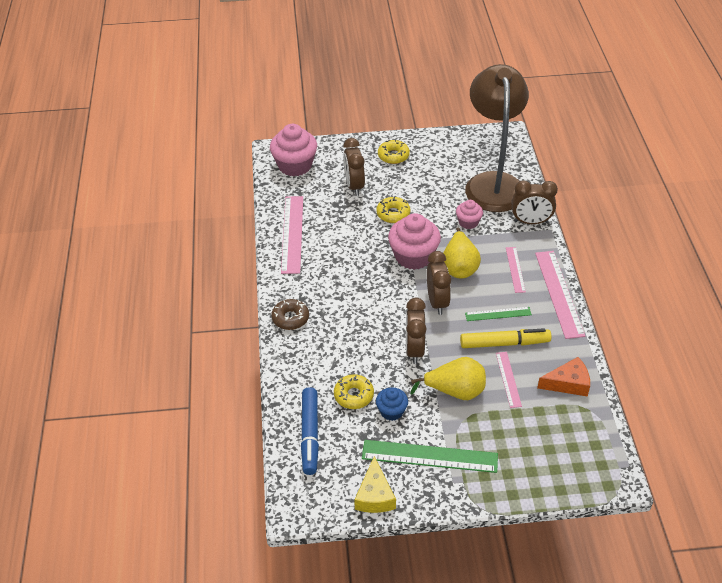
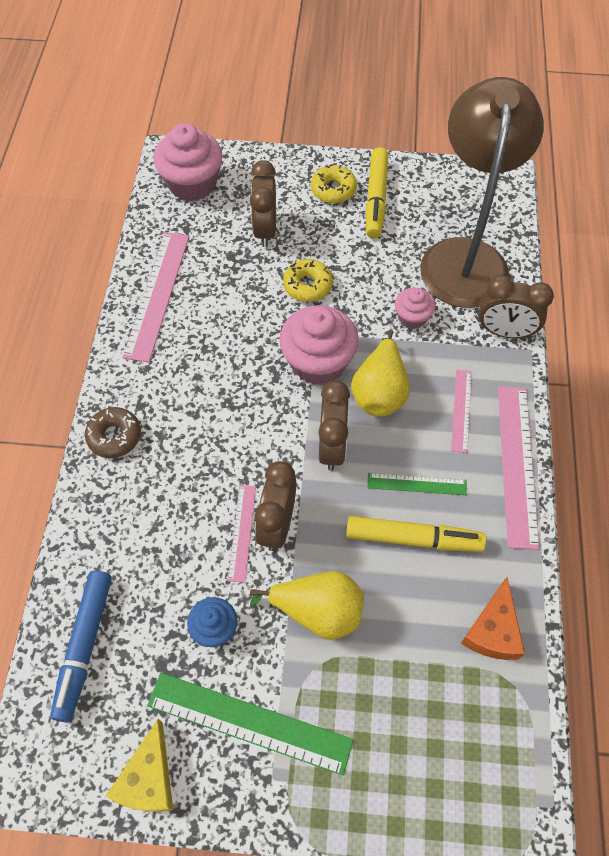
camera: 10 degrees right, 15 degrees up
(353, 395) = (167, 588): yellow donut -> none
(424, 157) = (376, 198): none -> yellow marker
(508, 379) = (403, 604): pink ruler -> pink ruler (242, 532)
(568, 383) = (493, 630): orange cheese -> orange cheese turned 105 degrees clockwise

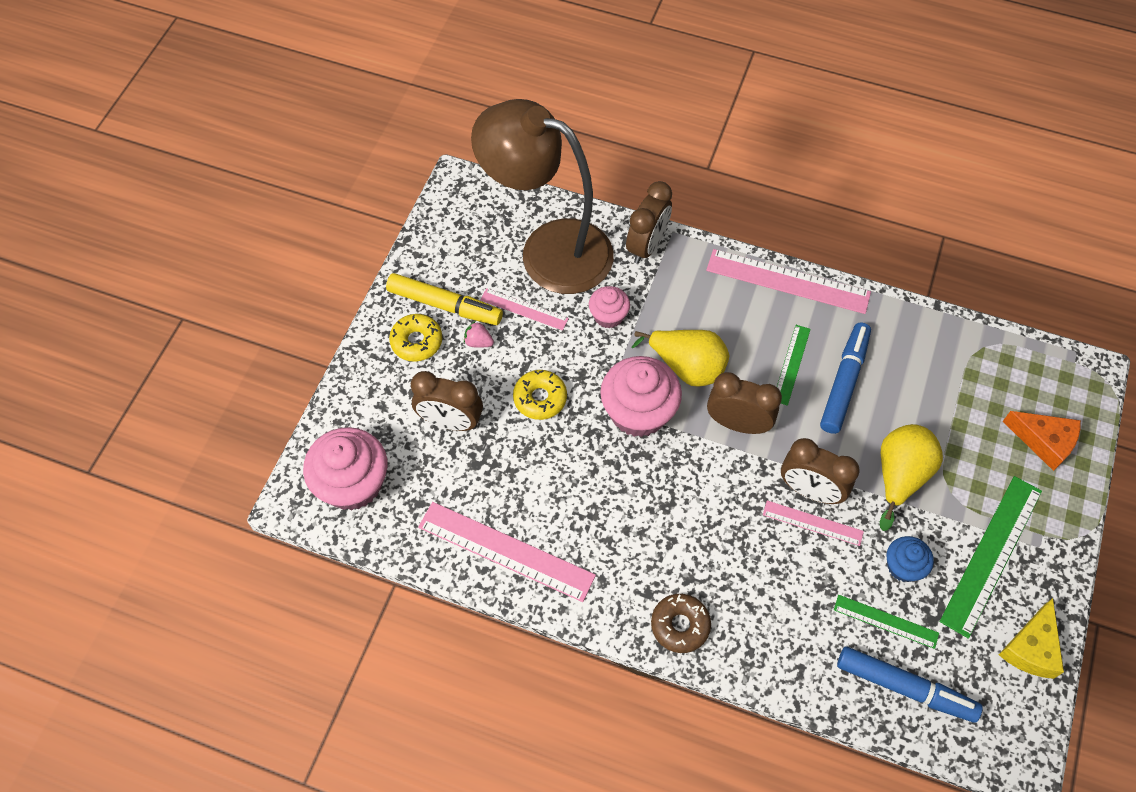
camera: 75 degrees left, 0 degrees up
(148, 778) = (1031, 648): yellow cheese -> yellow cheese turned 90 degrees clockwise
(151, 618) = (886, 621): none -> green ruler
(348, 230) = (478, 342): none -> pink strawberry
(413, 538) = (844, 382): yellow marker -> blue marker
(461, 410) = (723, 306): pink ruler -> pink ruler (524, 309)
(493, 630) = (935, 348): orange cheese -> orange cheese (1044, 441)

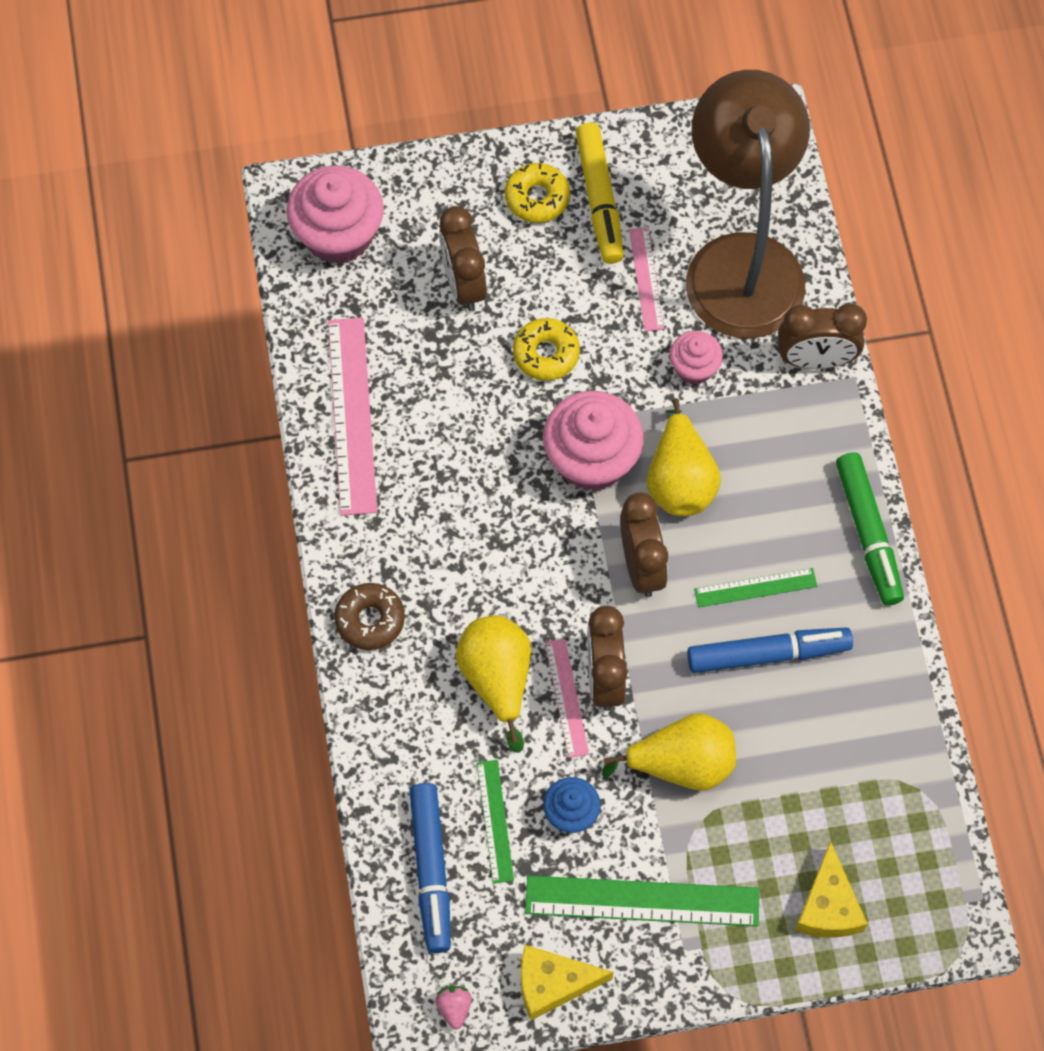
camera: 60 degrees right, 5 degrees up
(478, 342) = (575, 257): pink strawberry -> pink strawberry (454, 1008)
(775, 561) = (497, 679): none -> yellow pear
(788, 281) = (868, 533): pink ruler -> green marker
(1044, 441) = (828, 906): orange cheese -> yellow cheese

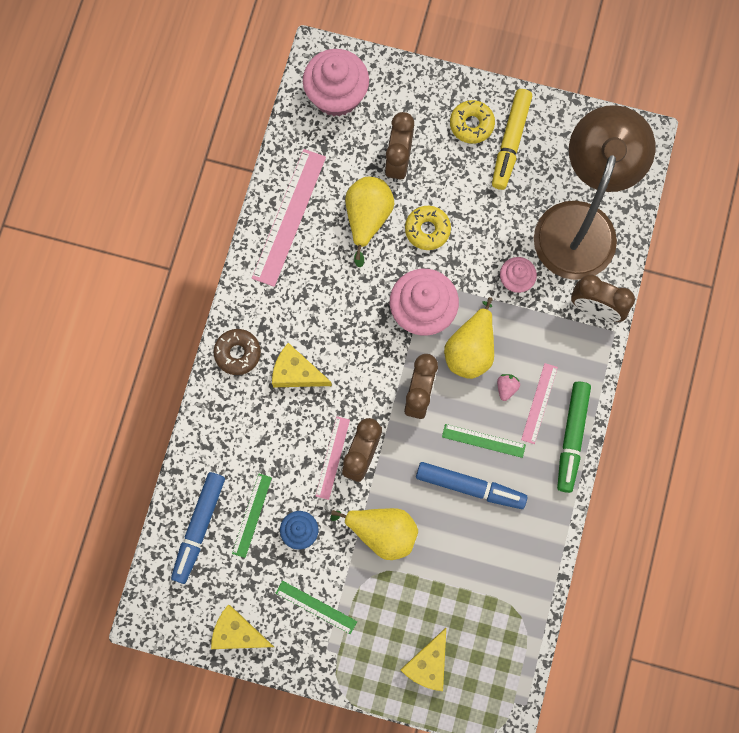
camera: 25 degrees right, 10 degrees up
(454, 1008) = (172, 620): pink strawberry -> pink strawberry (506, 388)
(462, 610) = (296, 373): none -> yellow cheese
(497, 679) = (296, 426): yellow pear -> yellow pear (367, 219)
(642, 901) = (316, 607): green ruler -> green ruler, size x0.55
(646, 279) = (514, 208): pink ruler -> pink ruler (539, 403)

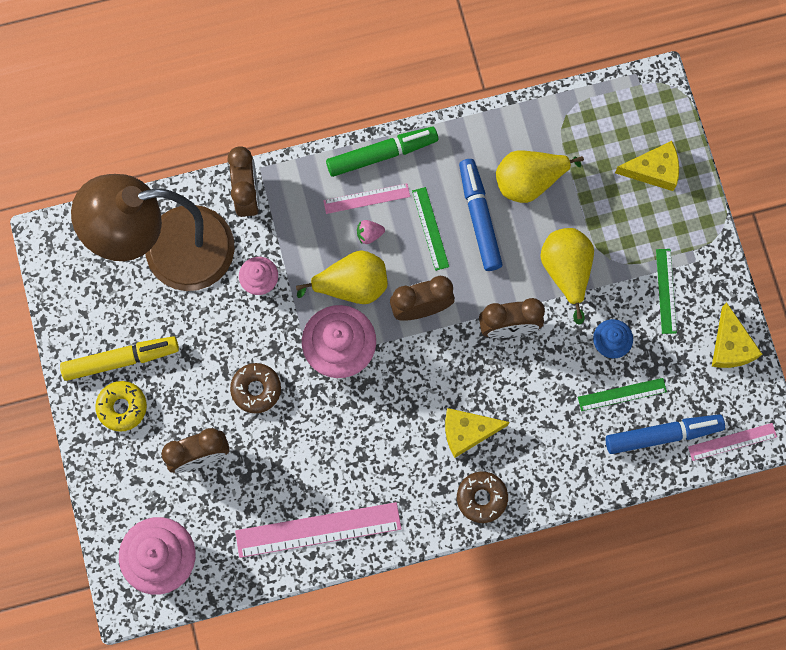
camera: 120 degrees left, 0 degrees up
(296, 373) = (467, 432): yellow cheese -> yellow cheese turned 90 degrees clockwise
(332, 457) = (526, 352): pink ruler -> pink ruler (732, 441)
(367, 219) = (277, 452): yellow pear -> yellow pear (529, 181)
(427, 230) = (256, 389): yellow donut -> brown donut

